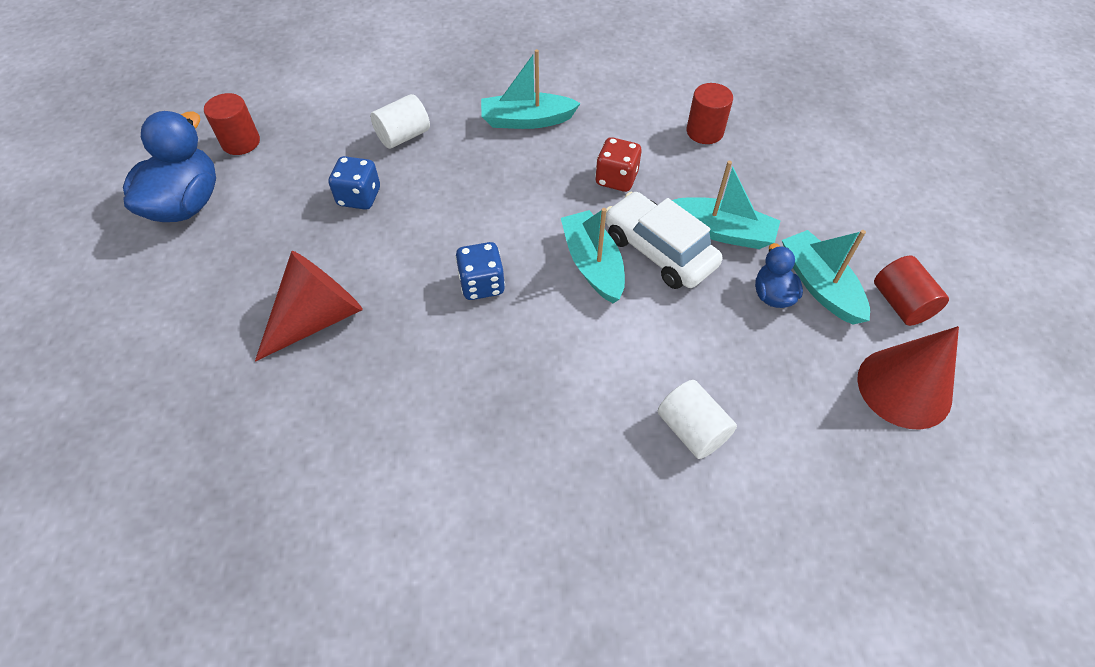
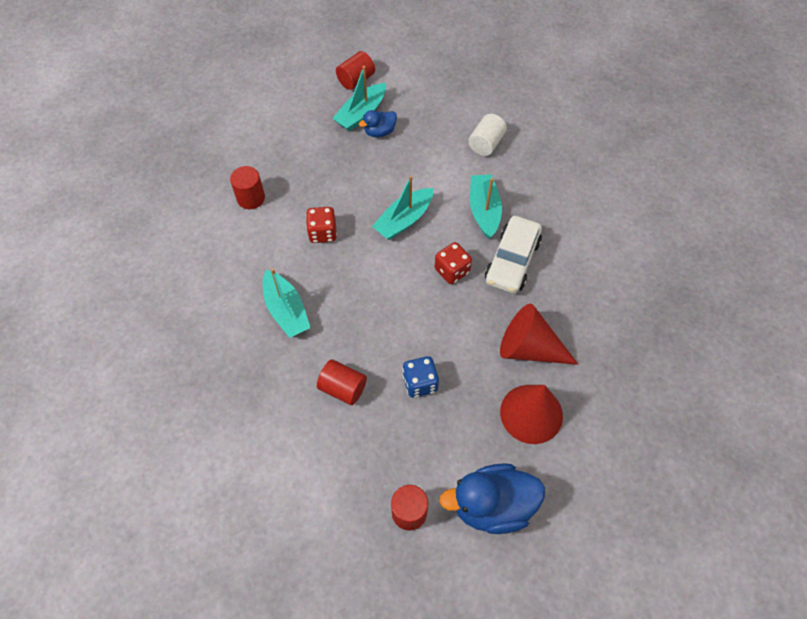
camera: 115 degrees left, 5 degrees up
(403, 136) = (343, 388): white cylinder -> red cylinder
(482, 284) = (452, 271): blue dice -> red dice
(659, 251) = (375, 191): white car -> white car (512, 261)
(722, 232) = (342, 165): turquoise boat -> turquoise boat (484, 211)
(904, 387) = (411, 72): red cone -> red cone (531, 413)

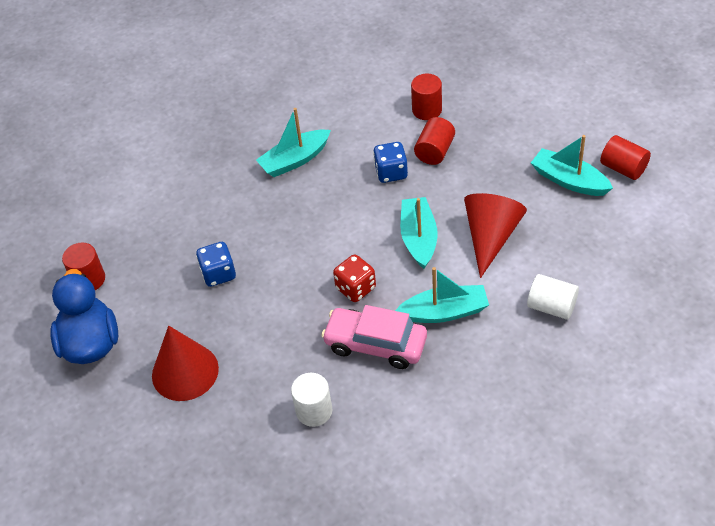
camera: 90 degrees right, 10 degrees down
(322, 233) = (391, 172): red dice -> blue dice
(343, 388) = (212, 215): red cylinder -> red cylinder (434, 151)
(379, 132) = (545, 201): blue duck -> none
(404, 220) = (419, 238): turquoise boat -> turquoise boat turned 45 degrees clockwise
(512, 261) = (375, 344): white car -> pink car
(529, 348) = (262, 366): red cone -> red cone (490, 237)
(575, 310) = (314, 411): none -> white cylinder

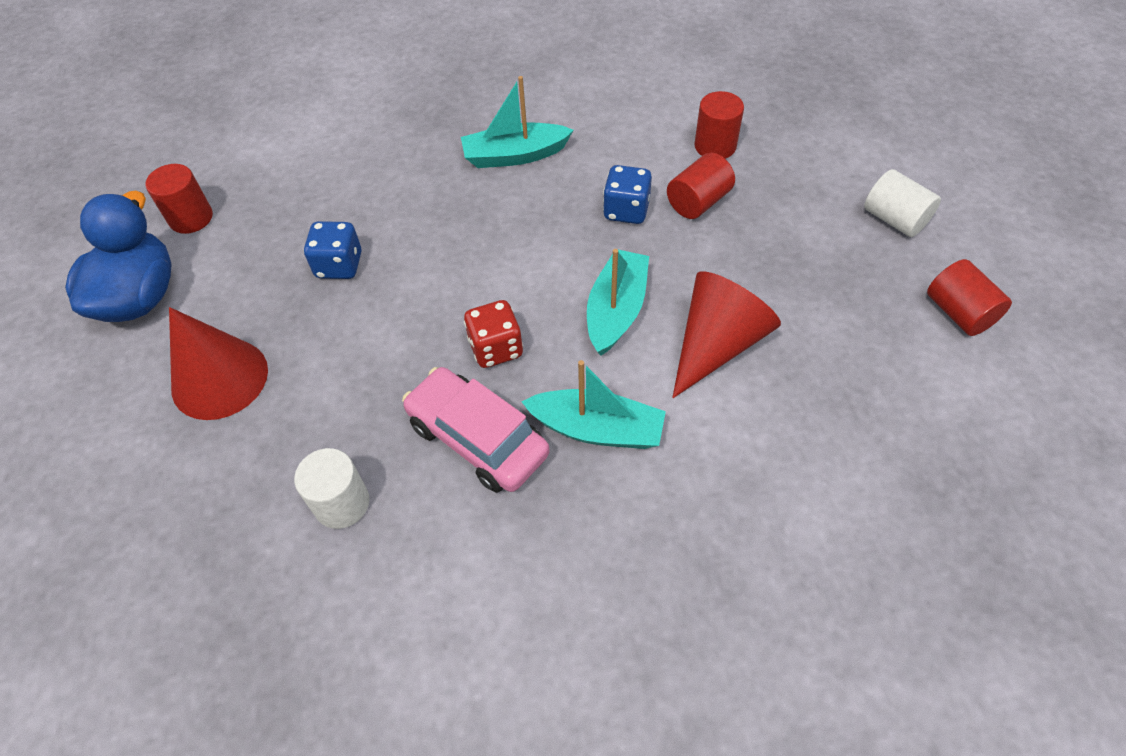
camera: 20 degrees right, 5 degrees up
(551, 306) = (756, 482): white cylinder -> white cylinder (894, 219)
(569, 180) = (868, 303): turquoise boat -> none

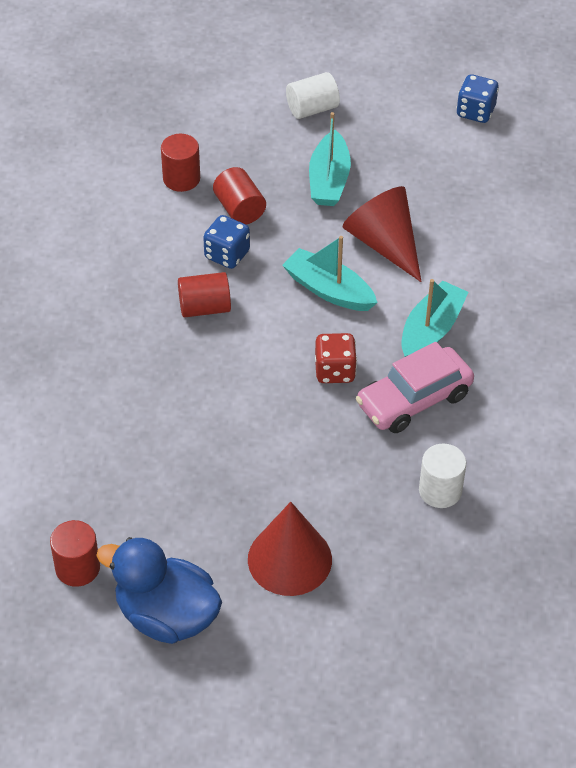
camera: 75 degrees left, 5 degrees down
(339, 265) = (197, 459): blue dice -> blue dice (475, 112)
(515, 155) = (121, 309): turquoise boat -> turquoise boat (329, 180)
(958, 313) = (410, 112): red cylinder -> red cylinder (204, 307)

